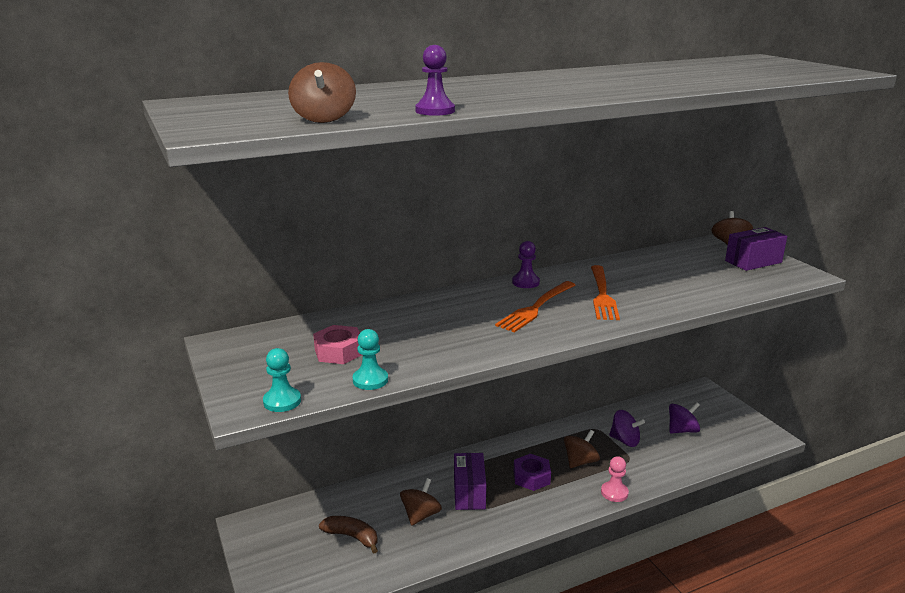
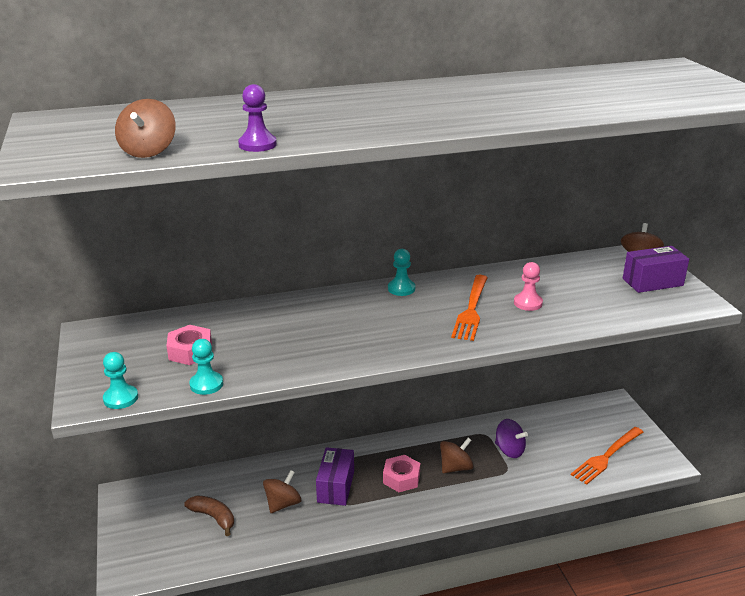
camera: 10 degrees right, 5 degrees up
(525, 282) = (401, 289): purple pawn -> turquoise pawn
(531, 477) = (401, 478): purple nut -> pink nut
(536, 308) = (397, 319): orange fork -> orange fork (606, 457)
(614, 493) = (478, 504): pink pawn -> pink pawn (528, 303)
(682, 430) = (573, 445): purple spinning top -> none

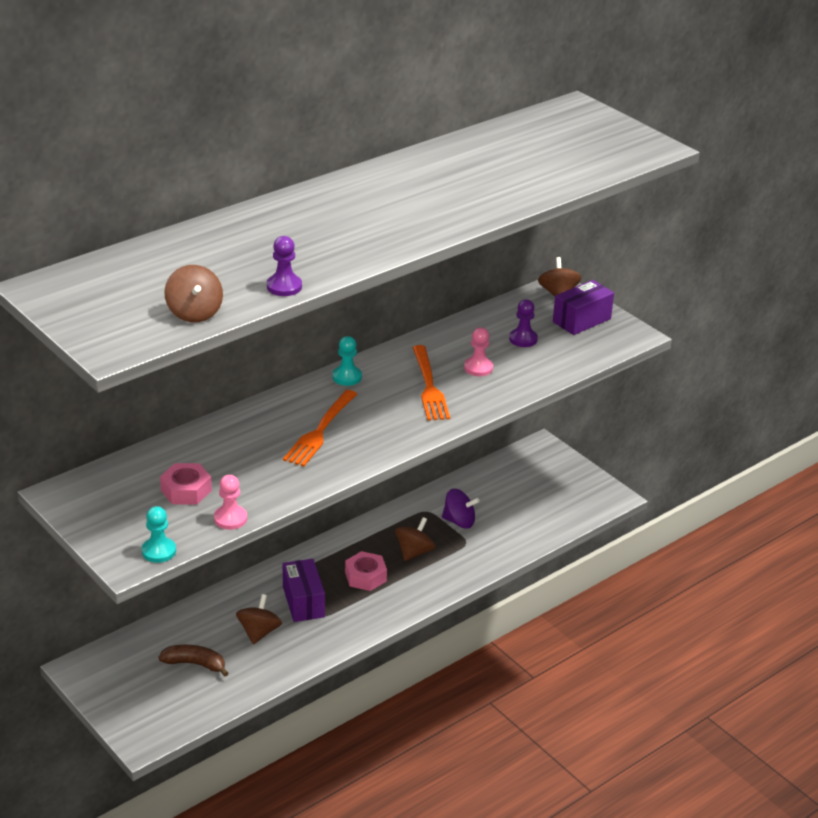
camera: 25 degrees left, 5 degrees up
(206, 384) = (230, 519): turquoise pawn -> pink pawn
(585, 287) = (523, 339): none -> purple pawn
(606, 457) = (555, 505): orange fork -> orange fork (320, 431)

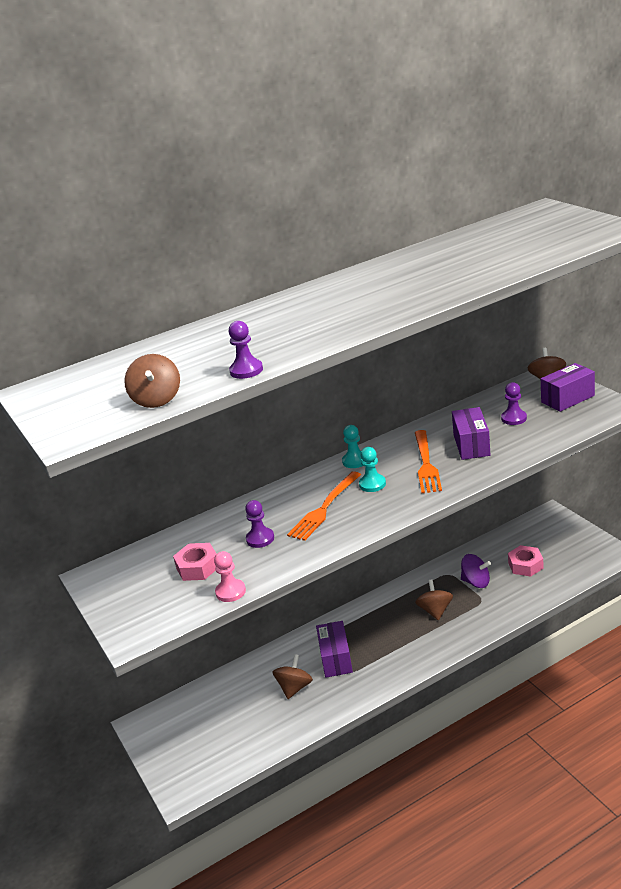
camera: 15 degrees right, 5 degrees down
(159, 551) = (161, 625): turquoise pawn -> turquoise pawn (372, 484)
(195, 664) = (236, 718): brown banana -> none
(252, 462) = (260, 539): none -> purple pawn
(365, 576) = (391, 634): pink nut -> pink nut (525, 565)
(414, 552) = (435, 611): brown spinning top -> brown spinning top turned 45 degrees counterclockwise
(478, 368) = (471, 445): pink pawn -> purple box

